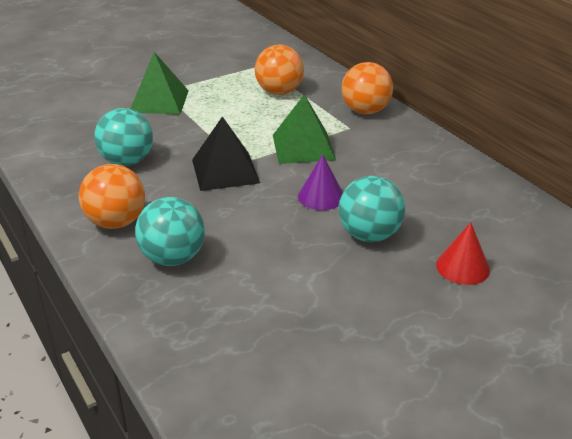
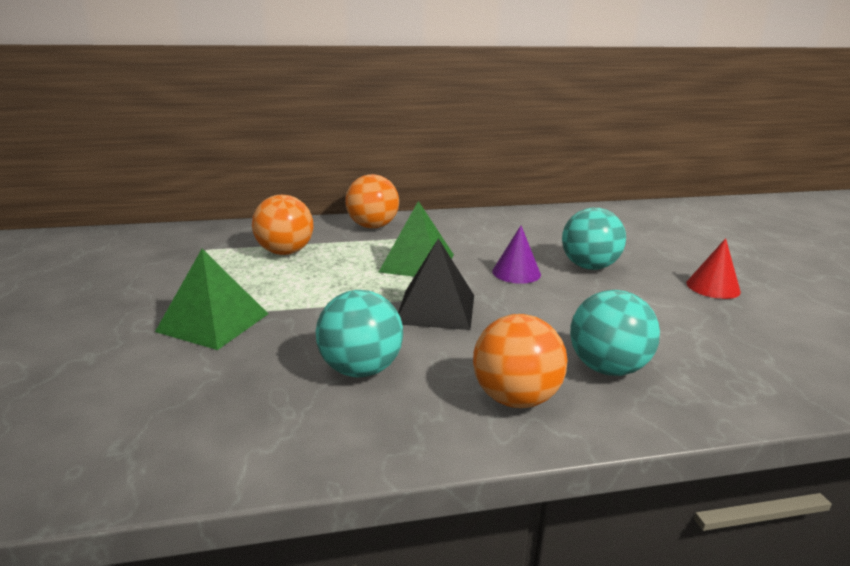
camera: 70 degrees left, 10 degrees down
(462, 267) = (642, 246): red cone -> red cone (713, 287)

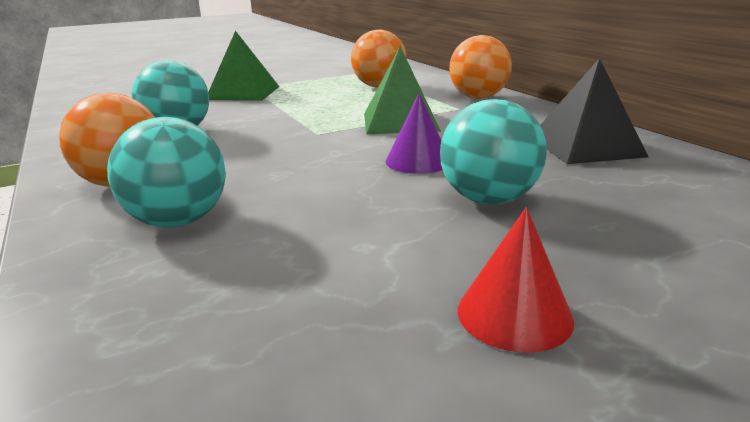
camera: 75 degrees right, 0 degrees up
(436, 309) = (295, 139): black pyramid -> black pyramid (585, 146)

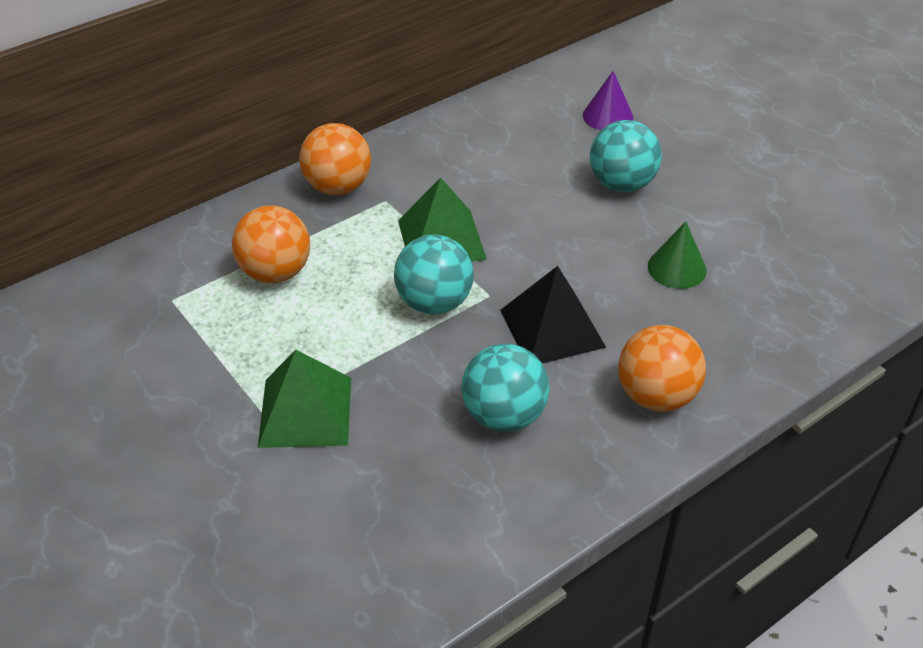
camera: 100 degrees left, 20 degrees up
(178, 221) = (710, 330): turquoise ball -> turquoise ball (434, 302)
(302, 215) = (677, 268): none -> green cone
(418, 161) = (555, 220): purple cone -> purple cone (608, 116)
(514, 314) = (751, 178): red cone -> none
(585, 146) = (499, 132): black pyramid -> black pyramid (552, 328)

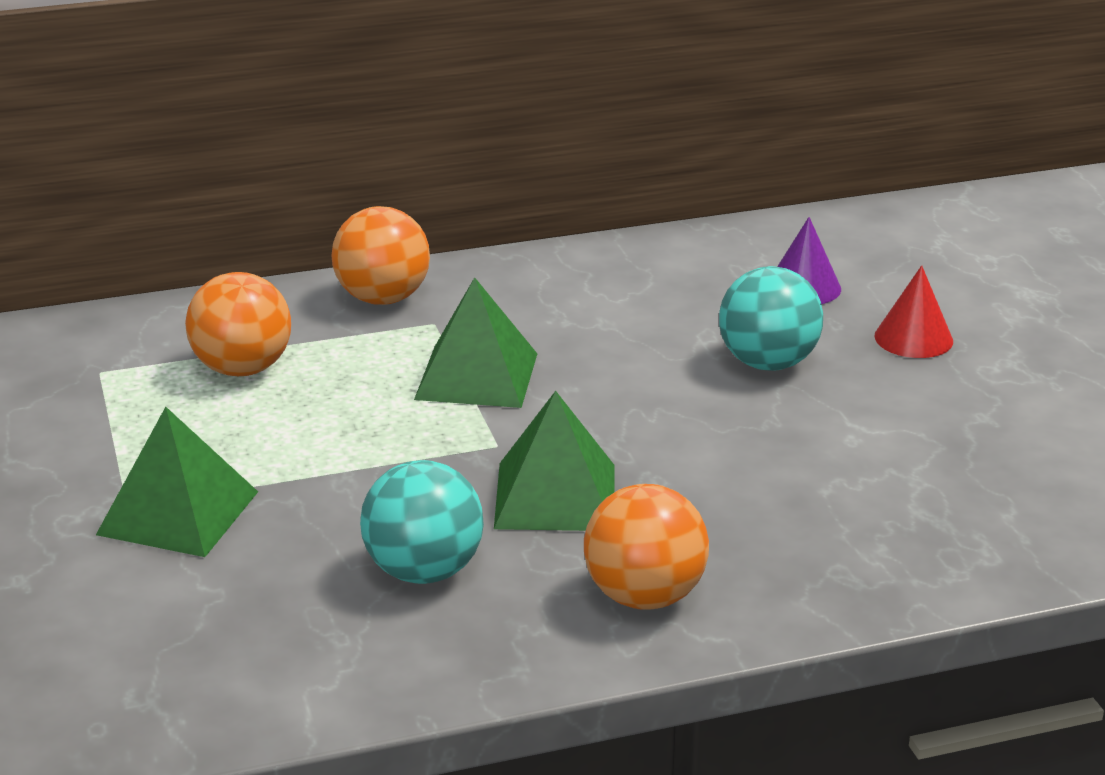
camera: 20 degrees right, 15 degrees down
(434, 302) = (419, 438): turquoise ball -> none
(552, 328) = (555, 496): black pyramid -> green pyramid
(677, 268) = (778, 467): green cone -> none
(698, 143) = (913, 338): none -> red cone

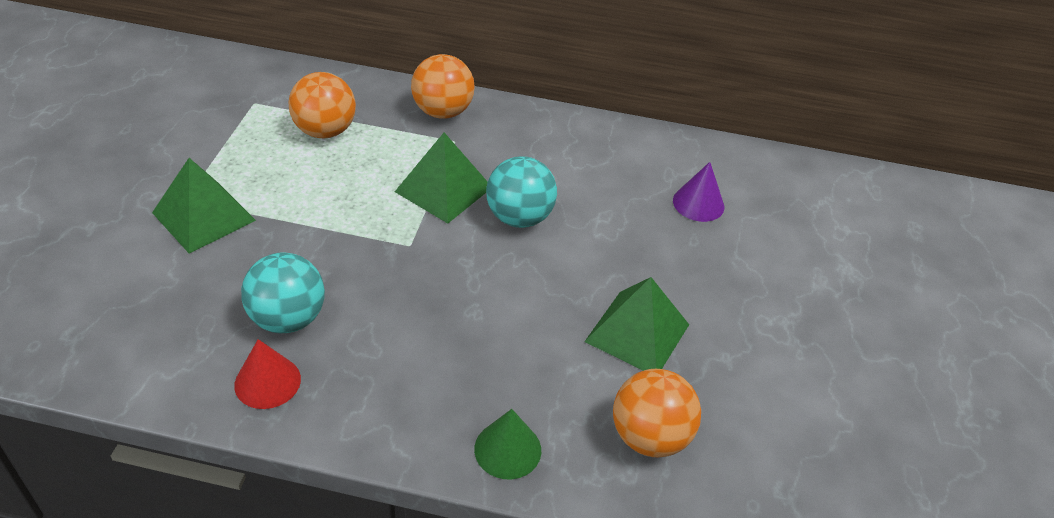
camera: 25 degrees right, 15 degrees up
(555, 496) = (408, 298): green pyramid -> green pyramid (637, 332)
(644, 596) = (390, 399): orange ball -> orange ball (649, 436)
(768, 363) = (623, 253): turquoise ball -> turquoise ball (519, 217)
(833, 587) = (507, 449): none -> green cone
(913, 338) = (735, 273): red cone -> red cone (267, 382)

